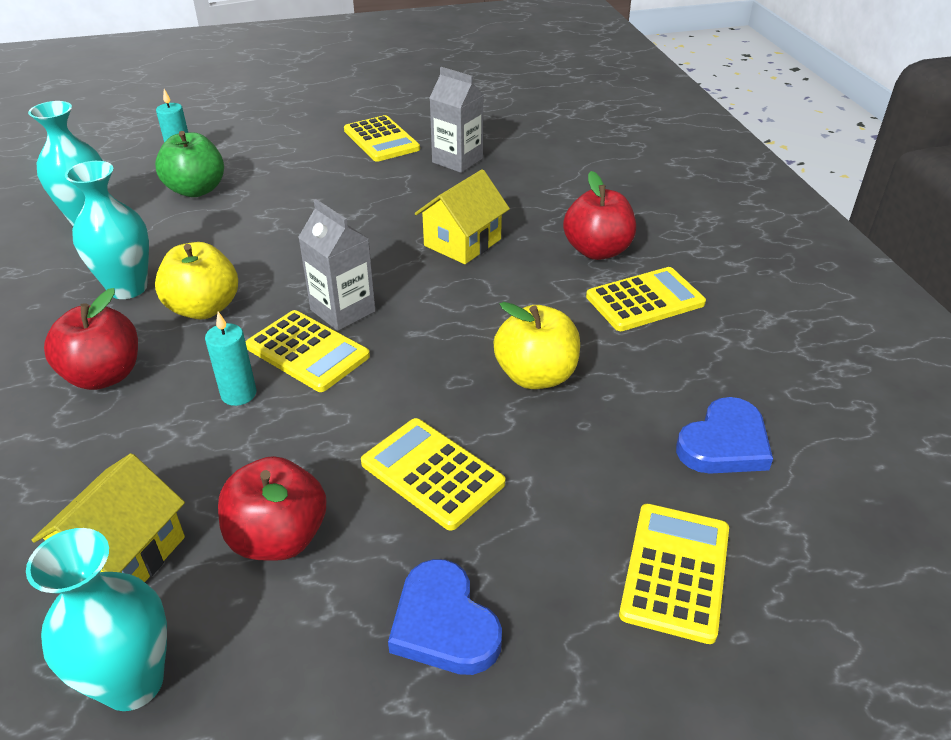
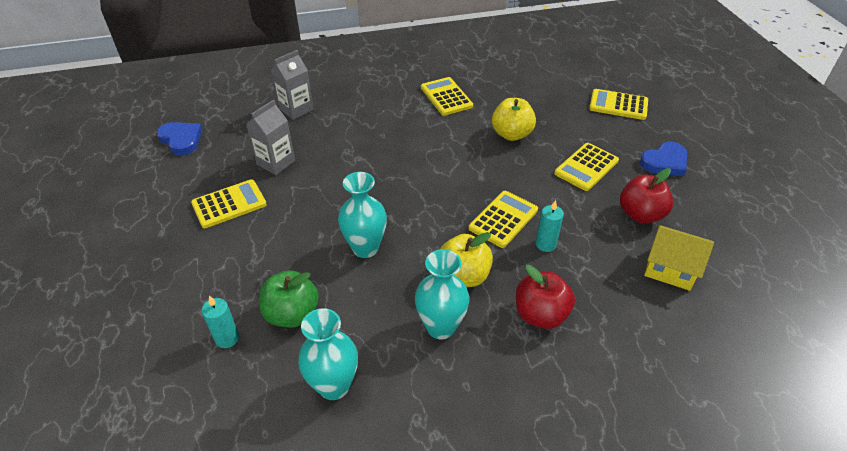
camera: 90 degrees left, 5 degrees up
(133, 683) = (730, 250): turquoise vase -> turquoise vase (365, 248)
(343, 311) = (462, 207): grey carton -> grey carton (296, 109)
(462, 242) = (387, 159): yellow house -> none
(597, 251) = (399, 109): red apple -> none
(724, 443) = (546, 86): blue heart -> blue heart (181, 140)

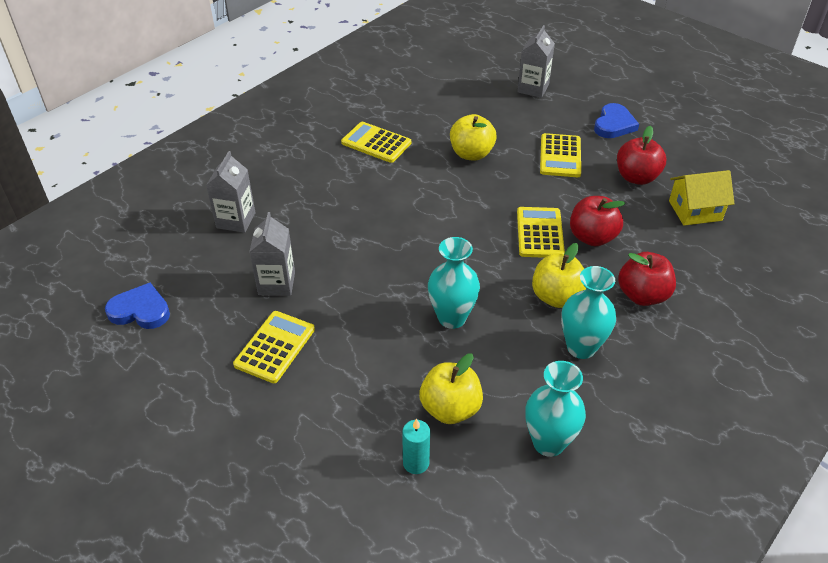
camera: 35 degrees left, 0 degrees up
(292, 314) = (450, 408): green apple -> yellow apple
(545, 244) = (592, 237): turquoise candle -> red apple
(618, 105) = (533, 88): yellow calculator -> grey carton

